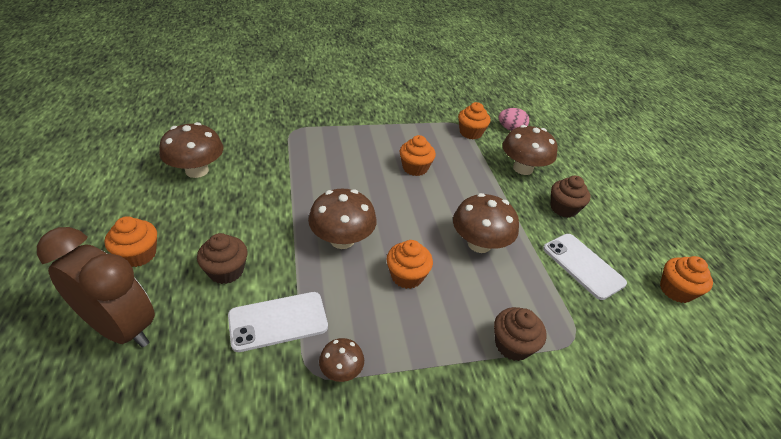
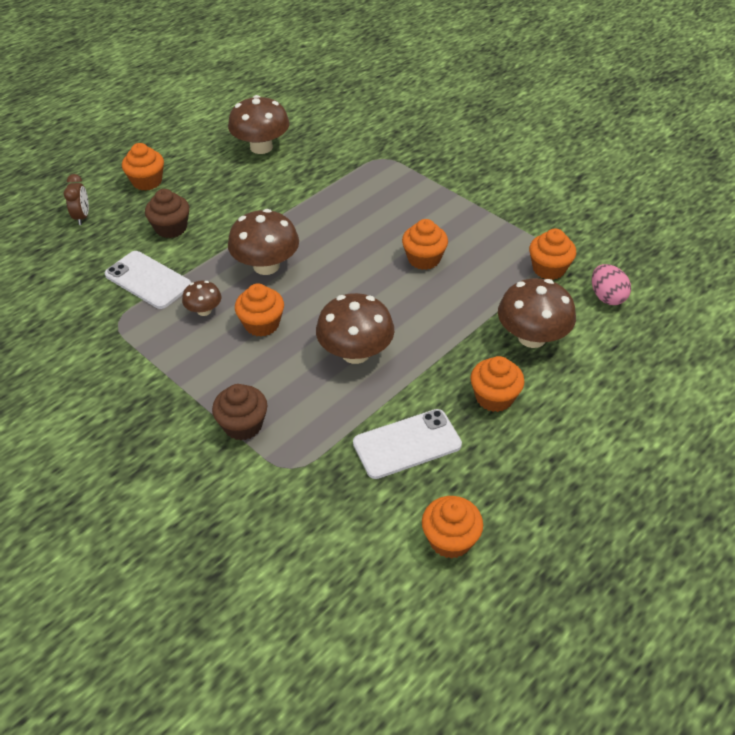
camera: 60 degrees right, 5 degrees up
(121, 327) = (82, 217): brown clock -> brown clock, size x0.45
(341, 370) = (132, 335): brown mushroom -> brown mushroom (204, 310)
(563, 208) = (494, 397): brown cupcake -> orange cupcake
(583, 266) = (407, 444): white phone -> white phone turned 45 degrees clockwise

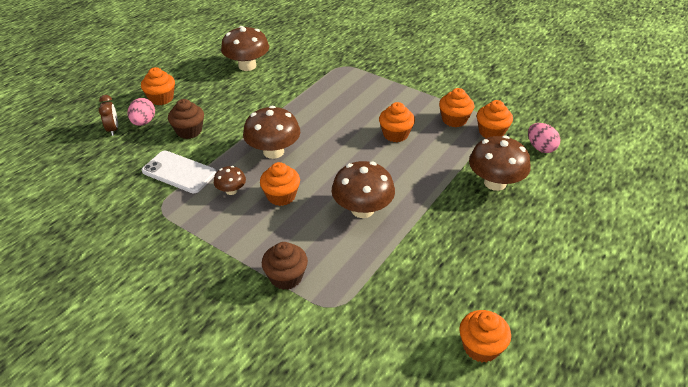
camera: 10 degrees left, 5 degrees down
(120, 211) = (143, 122): none -> pink egg
(407, 444) = (423, 275): white phone -> none
(494, 397) = (481, 231): orange cupcake -> orange cupcake (454, 120)

